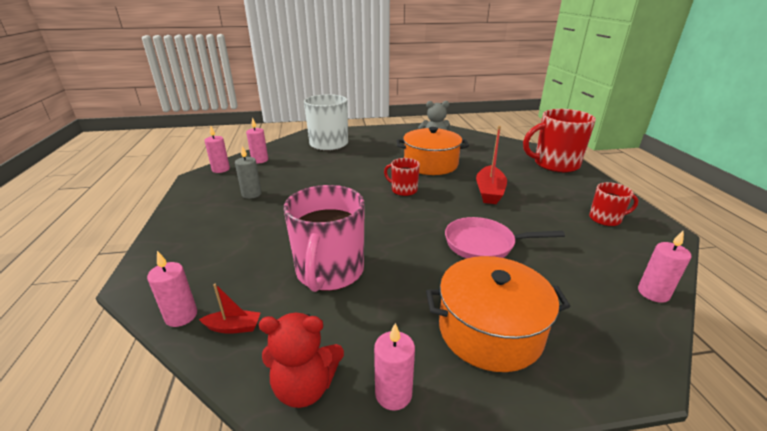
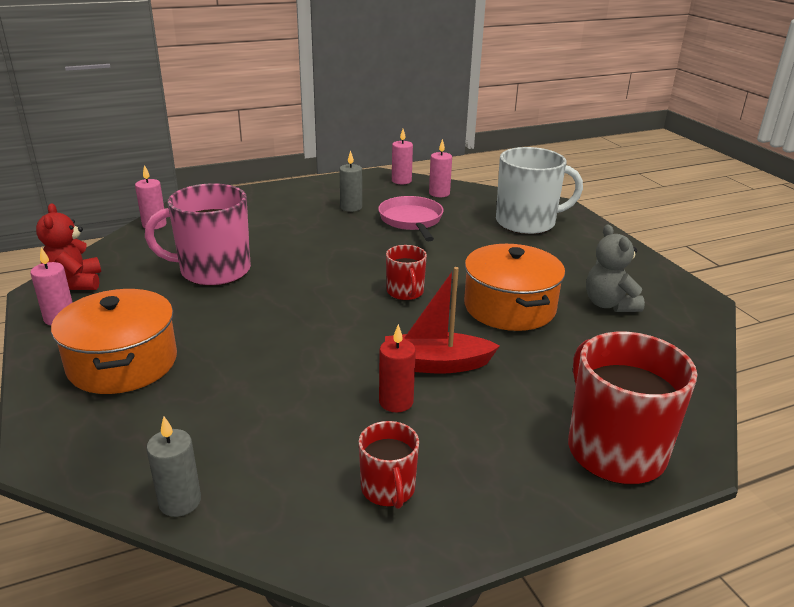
camera: 75 degrees right, 0 degrees up
(233, 327) = (140, 245): red boat -> none
(403, 190) = (405, 292): red mug -> red mug turned 150 degrees clockwise
(484, 244) = (279, 359): pink pan -> pink pan (411, 221)
(528, 208) = (396, 402): none -> red candle
(653, 293) = (180, 501): pink candle -> grey candle

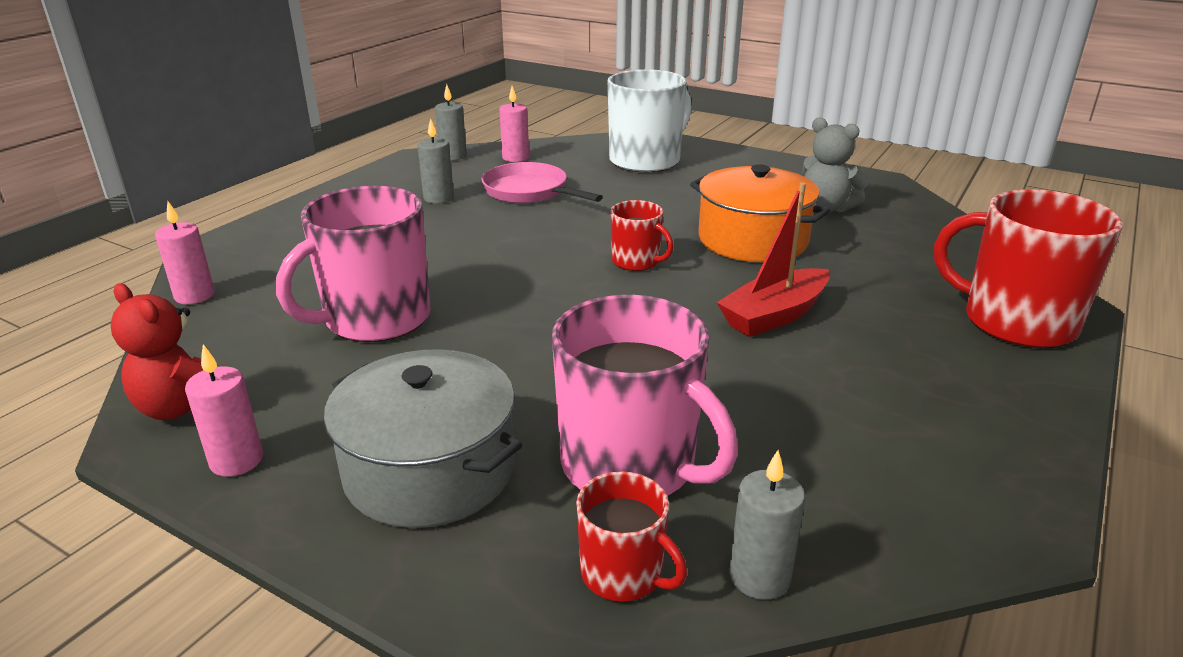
camera: 35 degrees left, 0 degrees up
(123, 363) = (430, 470): orange pot -> grey pot
(212, 409) = (631, 465): none -> pink mug
(388, 489) = (920, 446): red mug -> red mug (623, 573)
(396, 402) = (797, 365): red candle -> none
(401, 181) = (453, 156): pink candle -> grey candle

